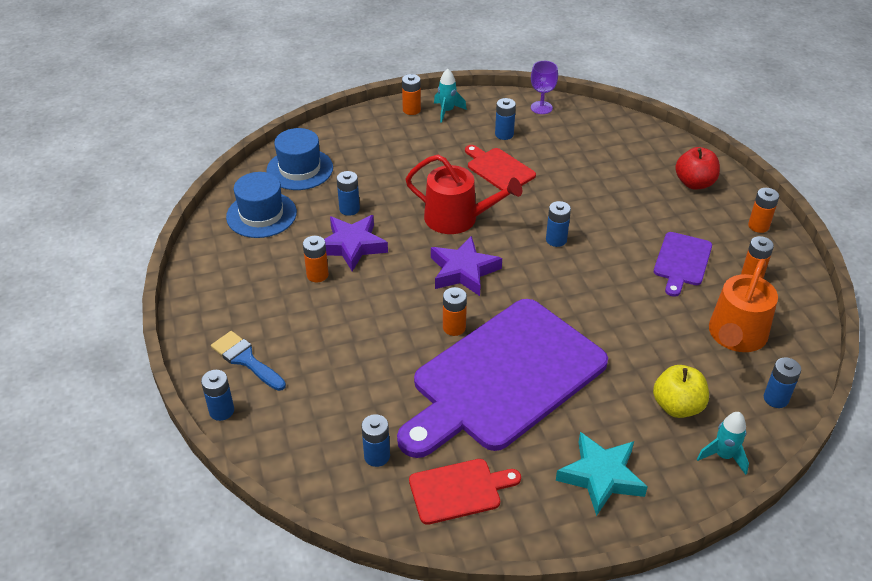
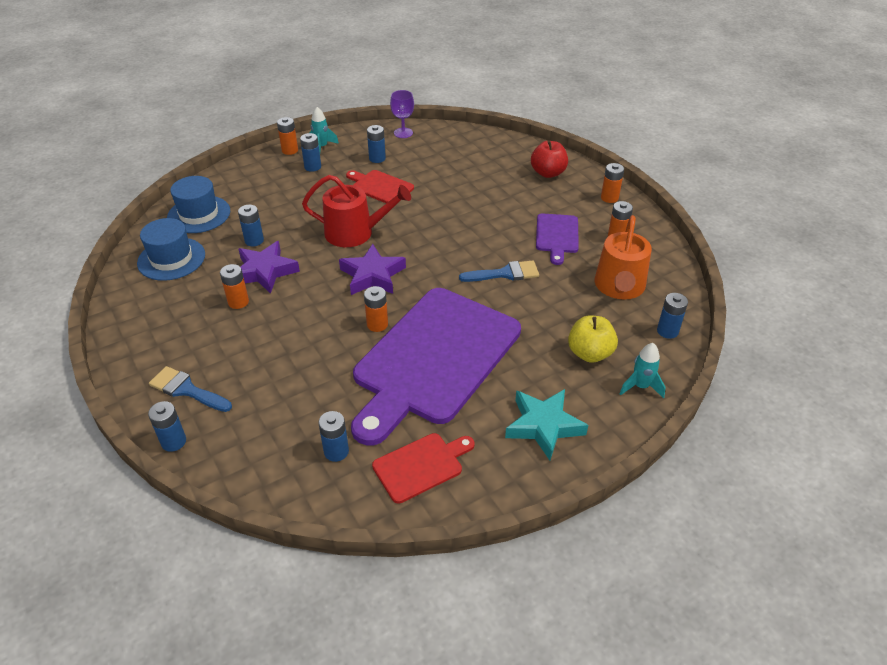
camera: 15 degrees left, 0 degrees up
(556, 240) = (446, 236): blue battery -> blue battery (312, 167)
(609, 296) = (505, 273): none -> blue brush

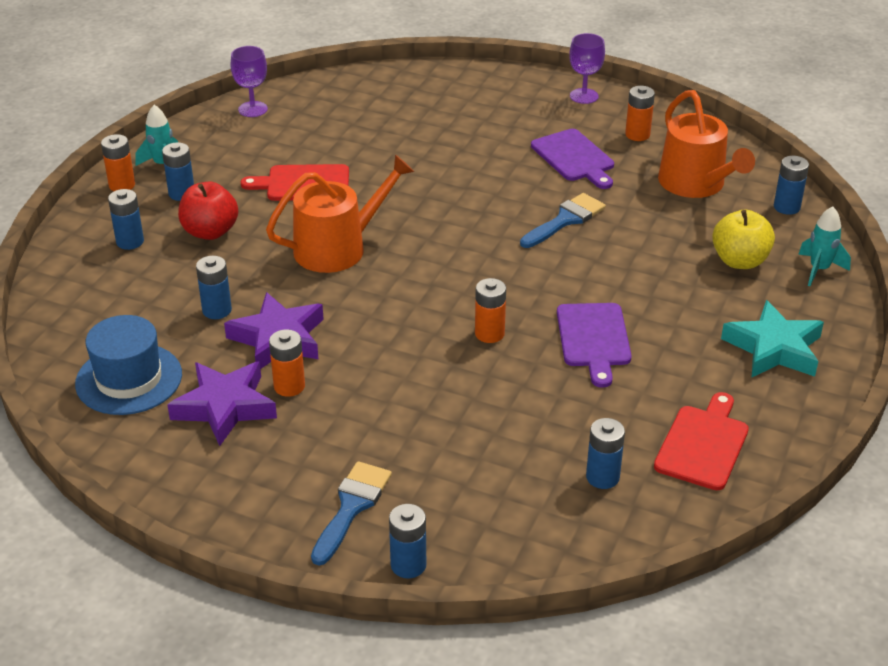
camera: 35 degrees left, 5 degrees down
(187, 390) = (351, 507): blue brush -> blue brush turned 120 degrees clockwise
(199, 214) = (94, 312): blue hat -> none
(355, 233) = (338, 248): red watering can -> orange watering can
(372, 275) = (419, 285): purple star -> purple star (225, 407)
(377, 158) = (257, 152): blue battery -> blue battery (130, 242)
(434, 359) = (594, 339): purple cutting board -> purple cutting board, size x0.44
(548, 173) = (486, 93): red apple -> red apple (210, 232)
(609, 198) = (584, 96): orange battery -> purple goblet

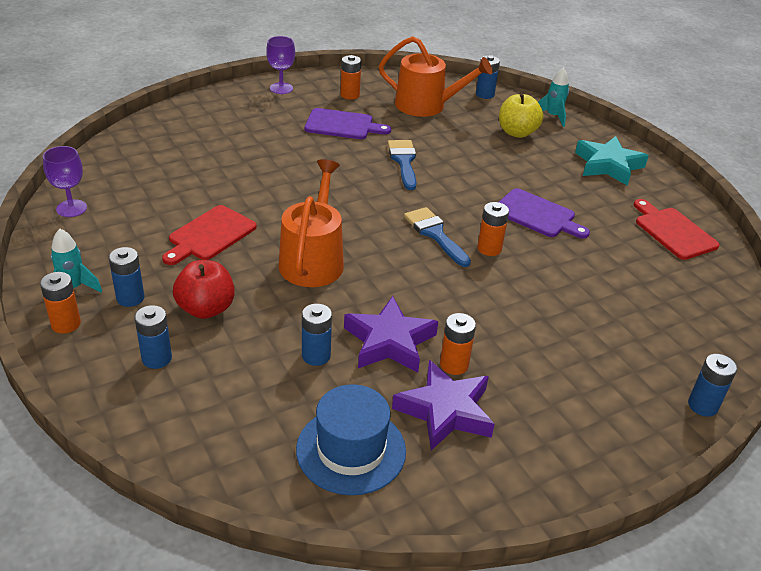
camera: 55 degrees left, 0 degrees up
(351, 507) = (621, 402): blue brush -> blue brush (435, 234)
(602, 477) = (674, 281): blue battery -> none

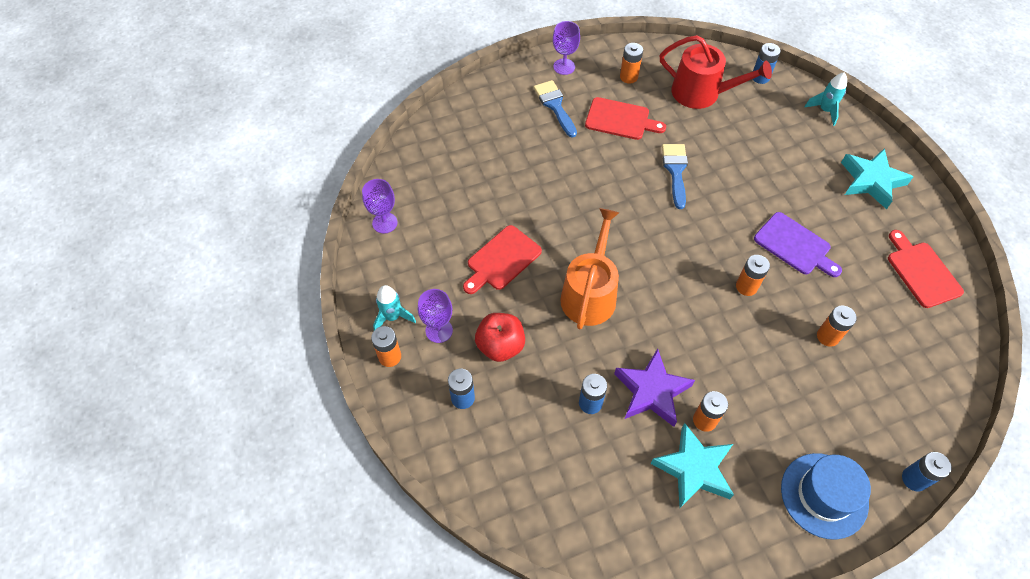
camera: 10 degrees right, 20 degrees up
(130, 298) = (439, 330): blue battery -> purple goblet
(342, 125) = (620, 119): purple cutting board -> red cutting board
(351, 450) = (616, 503): blue hat -> blue hat (824, 495)
(426, 106) = (702, 93): orange watering can -> red watering can
(435, 234) = (698, 266): blue brush -> blue brush (555, 105)
(445, 411) = (693, 469): purple star -> turquoise star
(517, 132) = (787, 133): yellow apple -> none
(584, 286) = (827, 336): none -> orange battery

